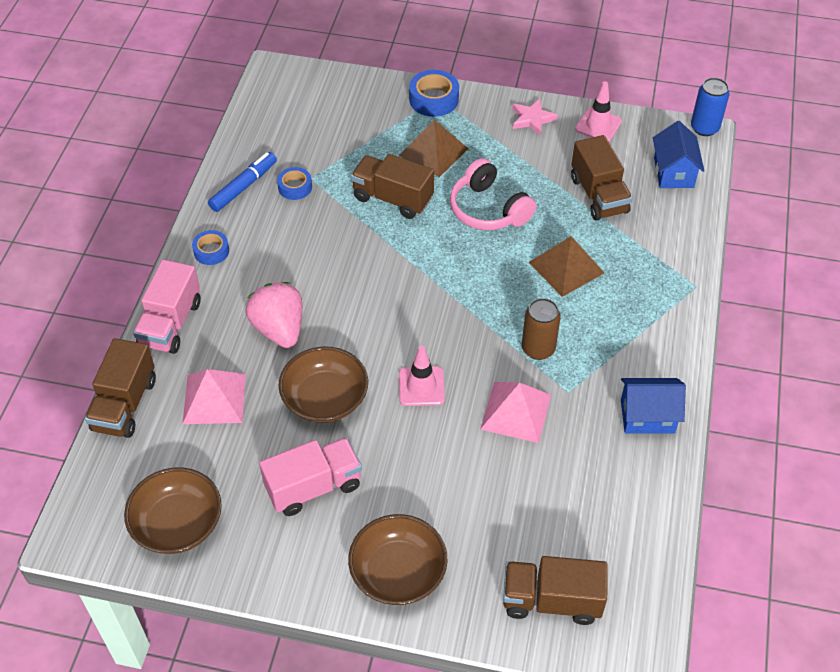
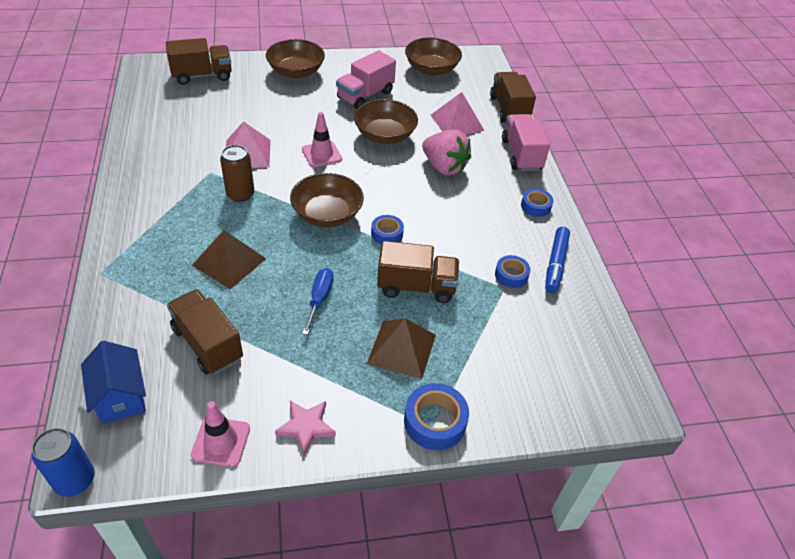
camera: 155 degrees right, 5 degrees down
(393, 259) = (387, 234): none -> blue tape
(447, 297) = (327, 214): none -> brown bowl
(488, 209) = (319, 299): pink headphones -> blue screwdriver
(647, 416) = (146, 169): blue house -> none

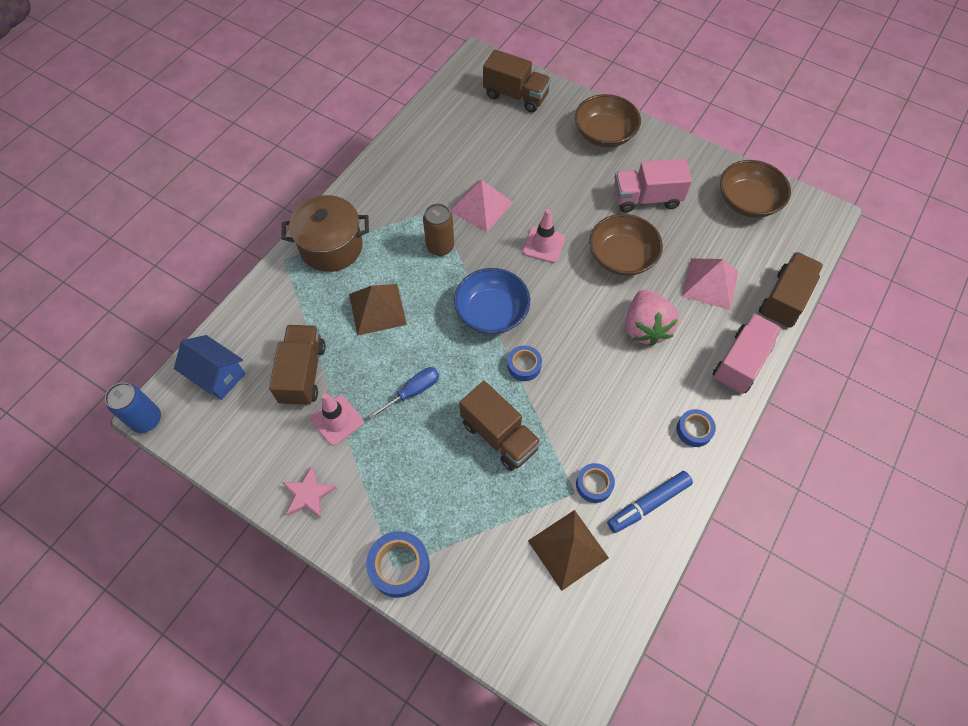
camera: 45 degrees right, 15 degrees up
(120, 397) = (217, 376): blue house -> blue house turned 75 degrees counterclockwise
(140, 241) = (331, 247): none -> brown pot
(221, 442) = (247, 461): pink traffic cone -> pink traffic cone (337, 420)
(327, 214) = (492, 312): brown bowl -> blue bowl
(402, 349) = (434, 484): brown pyramid -> brown pyramid (568, 549)

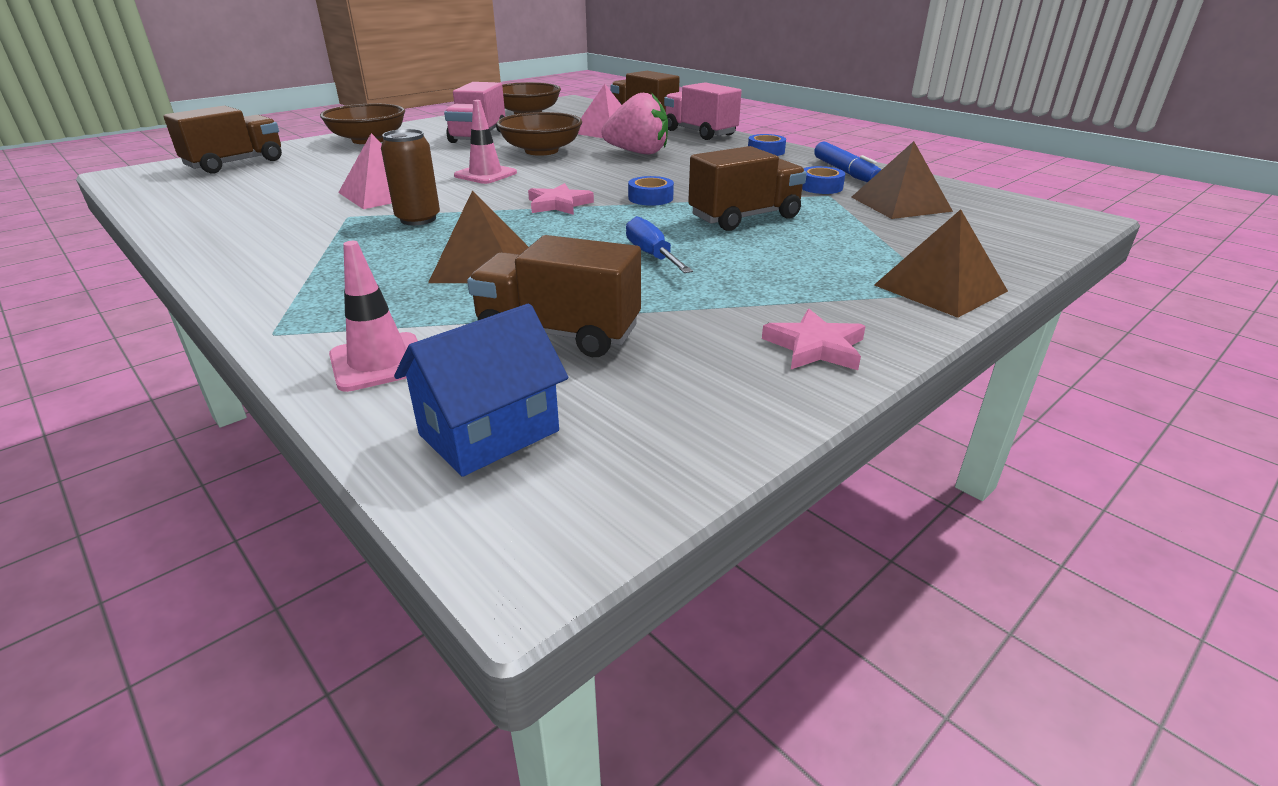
camera: 75 degrees left, 30 degrees down
(147, 420) = (544, 568): blue can -> none
(331, 247) = (309, 288): brown pot -> none
(337, 420) = (674, 311): pink traffic cone -> pink traffic cone (379, 362)
(399, 566) = (940, 288): blue tape -> brown pyramid
(492, 312) = (558, 204): blue bowl -> pink star

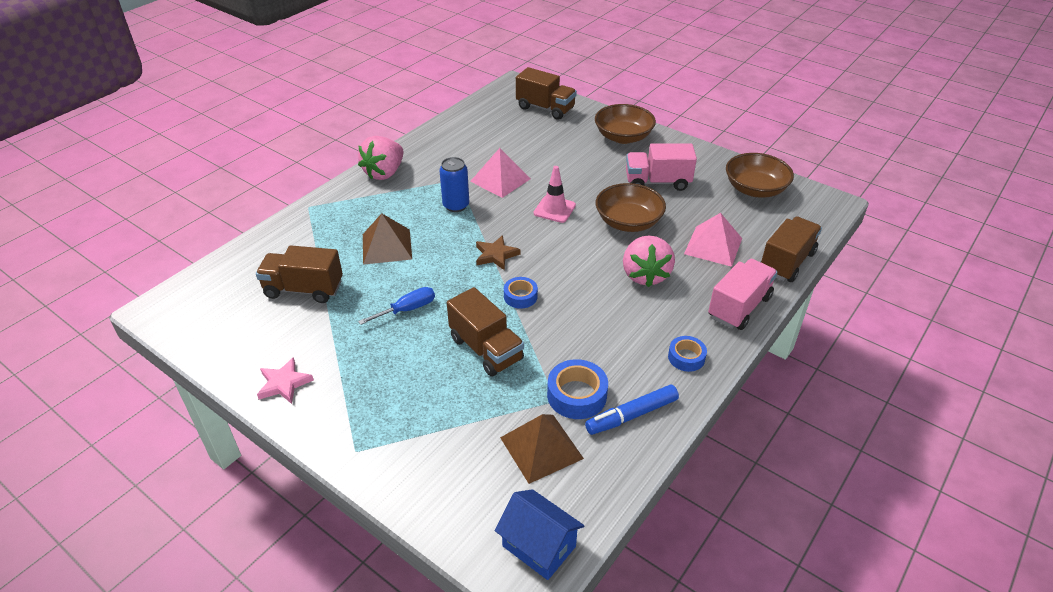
camera: 80 degrees right, 10 degrees up
(250, 263) = (384, 173): none -> pink strawberry
(379, 362) = (280, 243): pink traffic cone -> none
(418, 219) = (456, 205): brown can -> blue can
(489, 433) = (222, 286): blue house -> blue house (539, 546)
(558, 204) = (496, 255): pink star -> brown star
(558, 333) = (304, 289): brown truck -> brown truck turned 90 degrees counterclockwise
(820, 187) = (577, 395): blue tape -> blue tape, size x1.56
(940, 288) = (362, 449): brown pyramid -> none

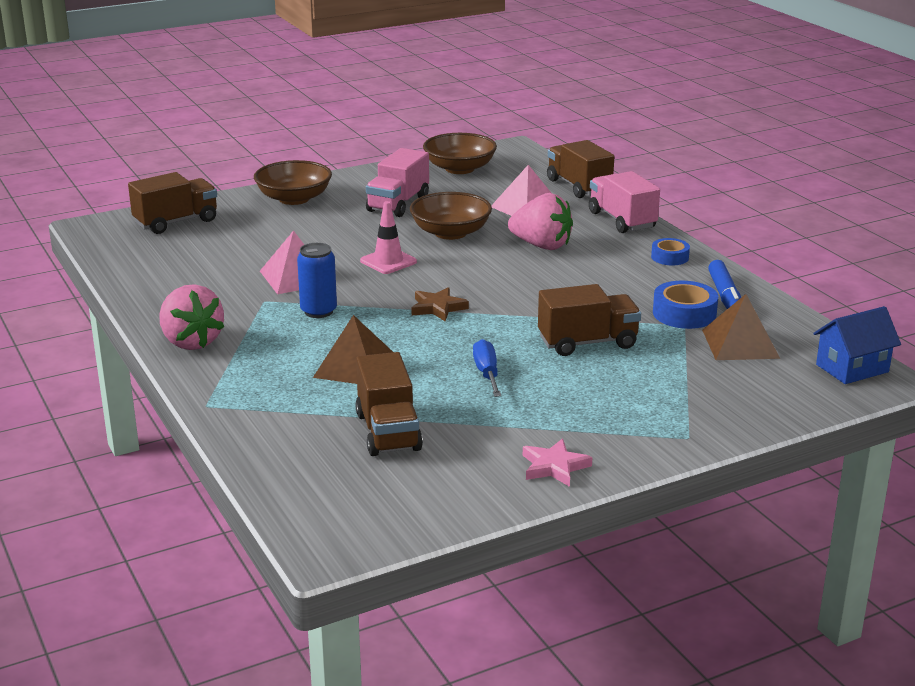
camera: 65 degrees left, 15 degrees down
(304, 289) = (388, 432): brown truck -> brown truck turned 45 degrees counterclockwise
(520, 296) = (520, 309): blue tape -> none

